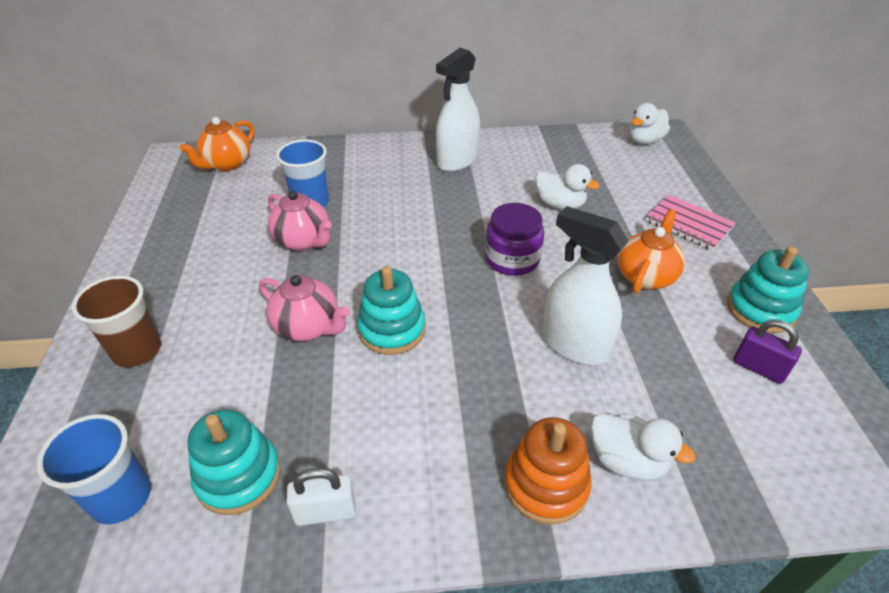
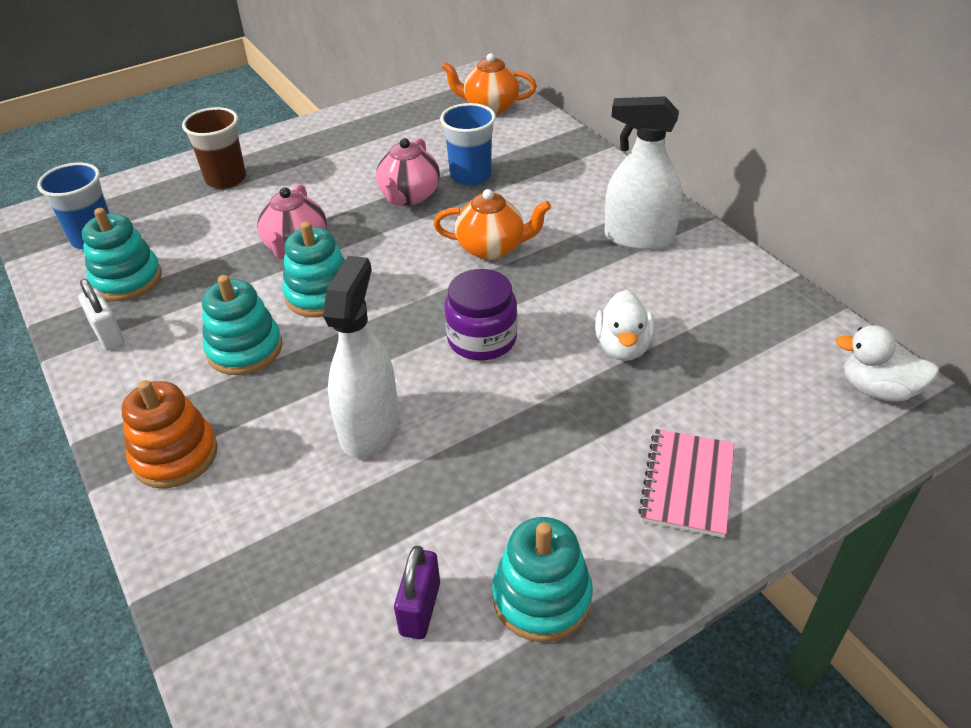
camera: 65 degrees right, 0 degrees up
(430, 399) = (245, 349): none -> turquoise stacking toy
(627, 461) = (223, 508): white duck -> none
(645, 276) = (531, 462): orange teapot -> orange teapot (492, 248)

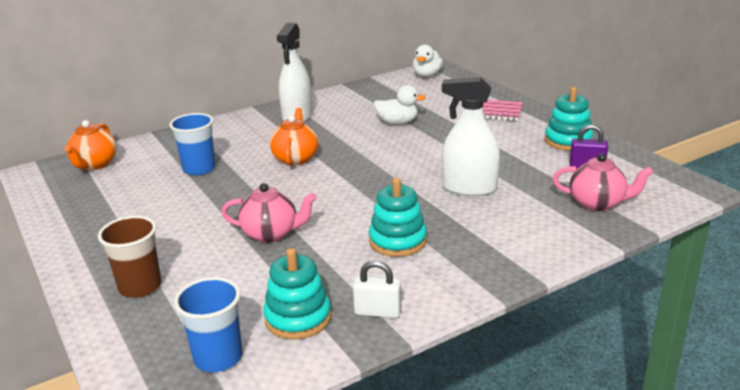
camera: 90 degrees left, 15 degrees down
(108, 335) = (378, 312): white padlock -> white padlock turned 45 degrees clockwise
(175, 455) = (506, 253): orange stacking toy -> none
(320, 295) = (337, 217): turquoise stacking toy -> none
(409, 196) = (216, 191): pink teapot -> pink teapot (597, 203)
(482, 339) = (389, 159): purple jar -> none

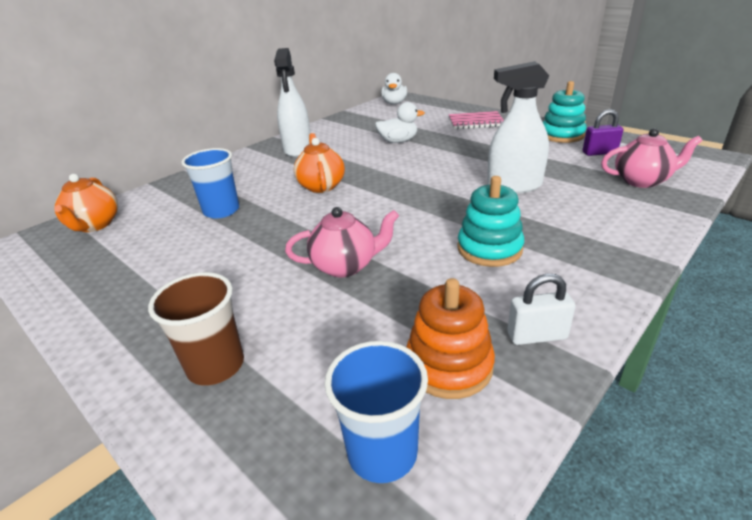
camera: 15 degrees left, 5 degrees up
(298, 318) = (449, 365): turquoise stacking toy -> orange stacking toy

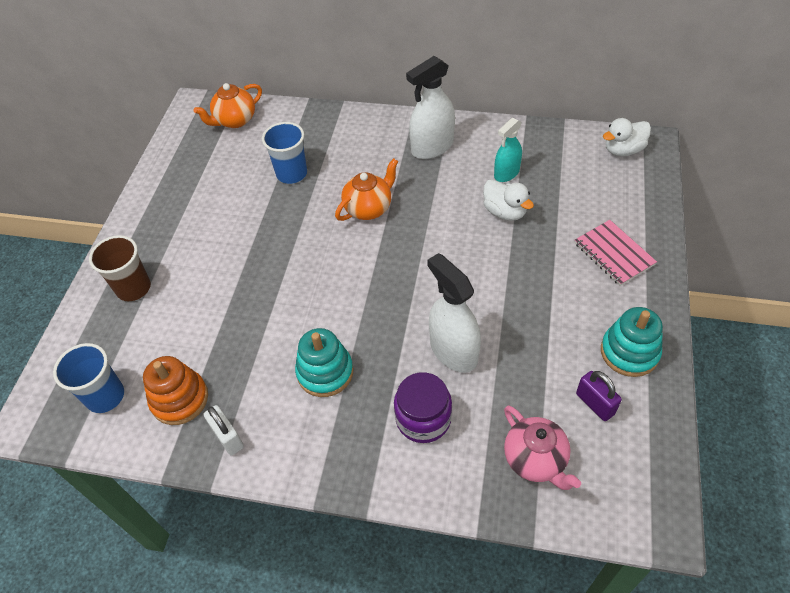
camera: 60 degrees right, 20 degrees up
(345, 266) = (256, 293): pink teapot -> none
(363, 133) = (506, 173): none -> turquoise spray bottle
(577, 213) = (423, 419): none -> purple jar

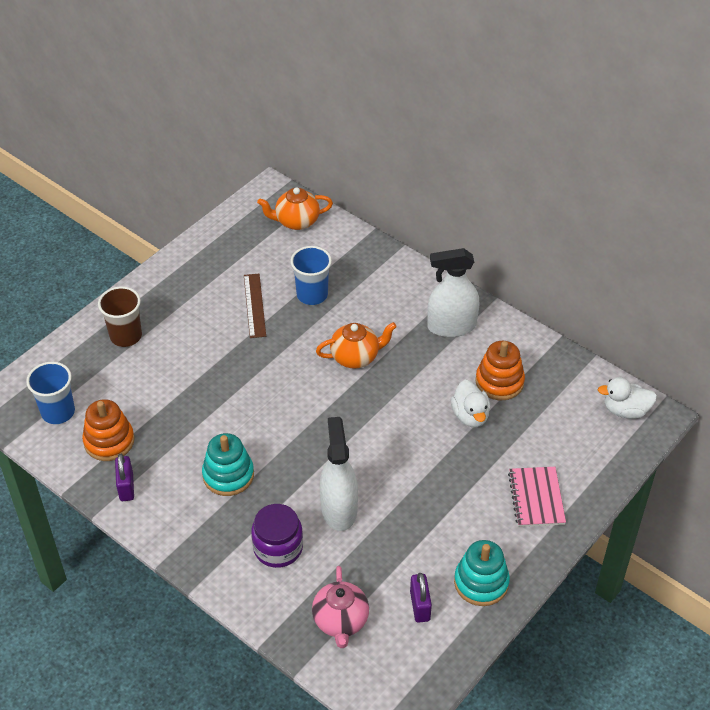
camera: 25 degrees right, 5 degrees down
(228, 437) = (126, 487): white padlock -> purple padlock
(244, 205) = (254, 305): none -> brown ruler
(506, 173) = (499, 382): turquoise spray bottle -> orange stacking toy

